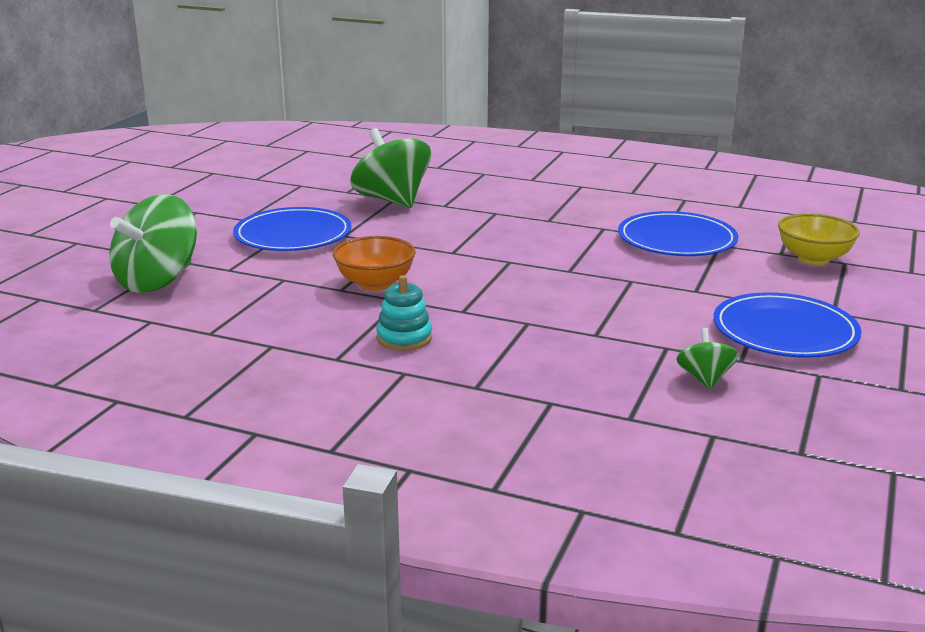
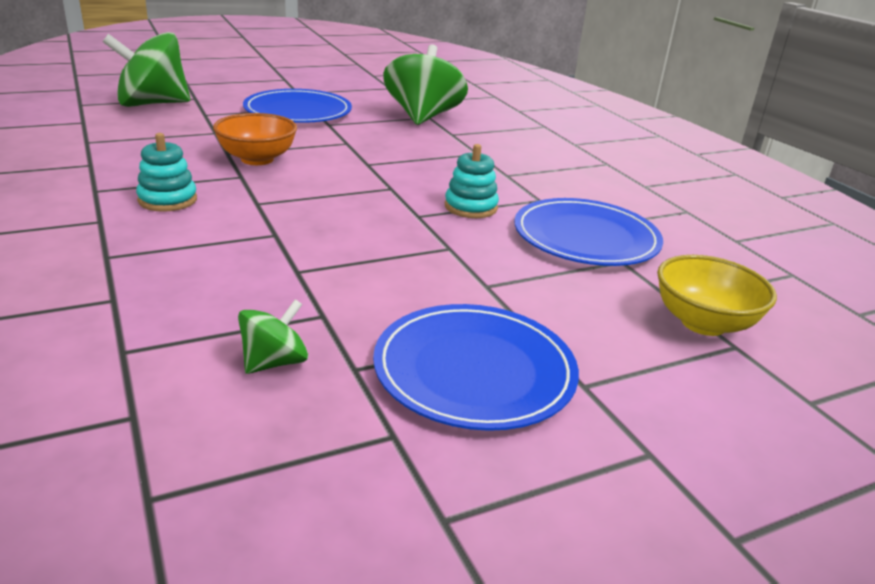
camera: 40 degrees right, 5 degrees up
(582, 251) = (470, 207): none -> turquoise stacking toy

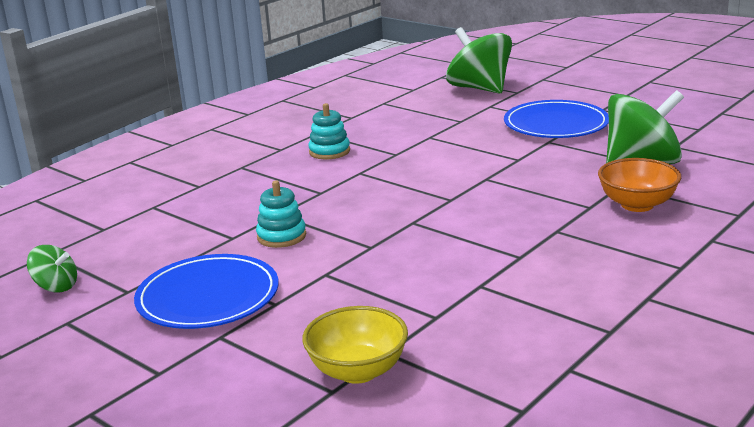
camera: 70 degrees right, 5 degrees down
(257, 159) = (433, 147): orange bowl -> orange bowl (637, 205)
(274, 362) = (171, 242): green spinning top -> green spinning top (56, 286)
(470, 207) = (457, 235): turquoise stacking toy -> turquoise stacking toy (281, 236)
(586, 238) = (463, 293): blue plate -> none

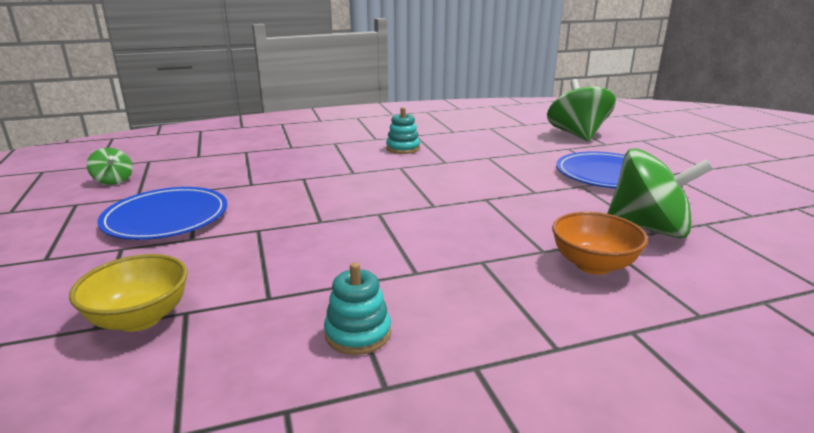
camera: 30 degrees right, 0 degrees up
(281, 236) = (278, 193): turquoise stacking toy -> turquoise stacking toy (358, 333)

